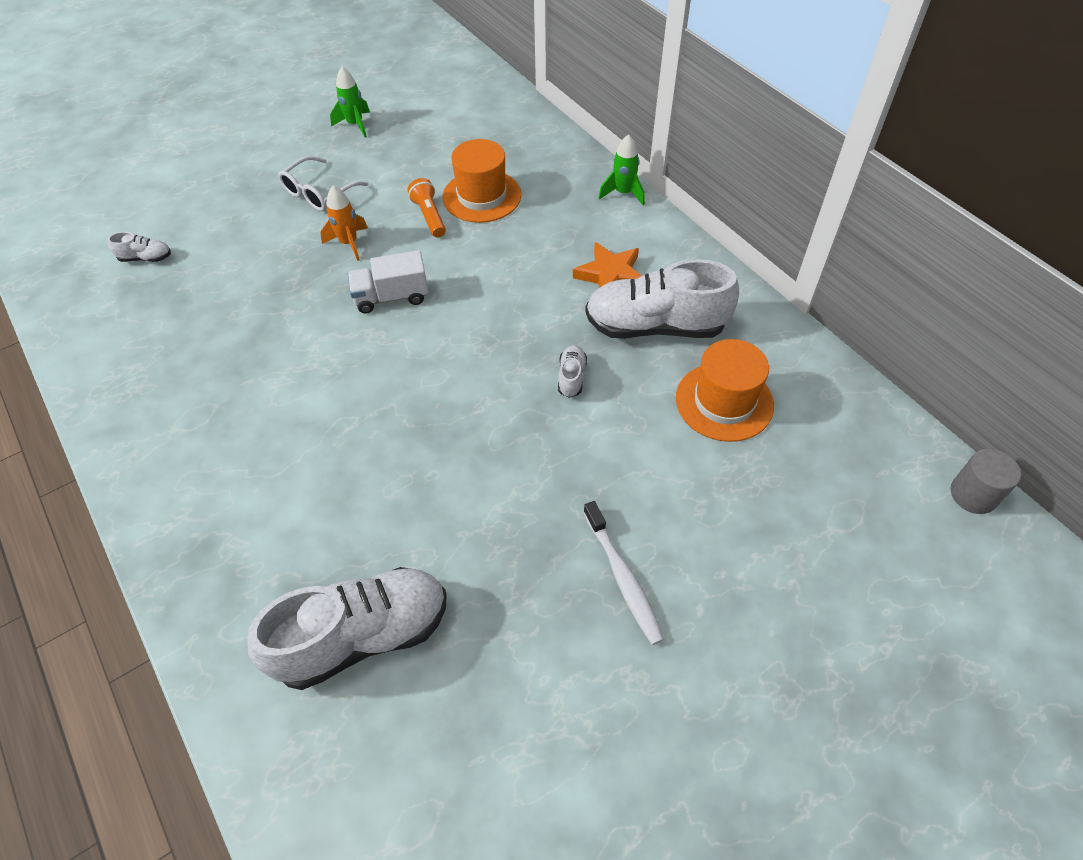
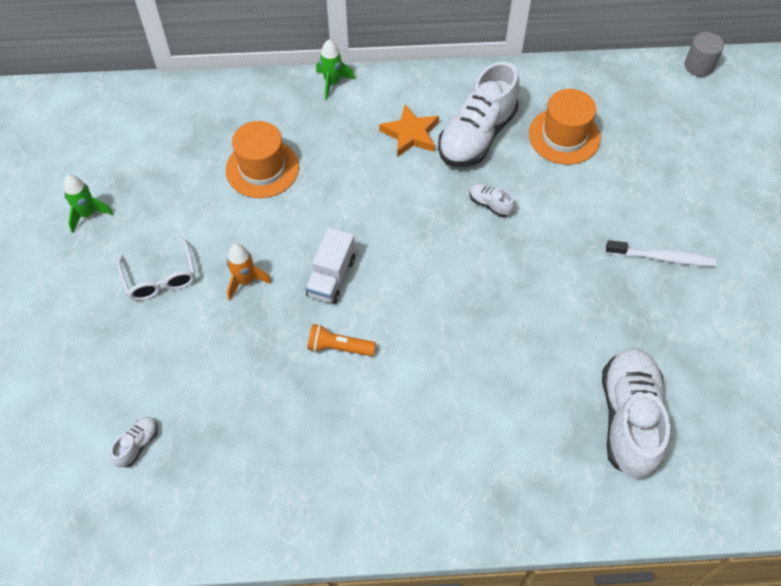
camera: 60 degrees left, 5 degrees up
(429, 216) = (257, 213): orange flashlight -> orange flashlight (338, 347)

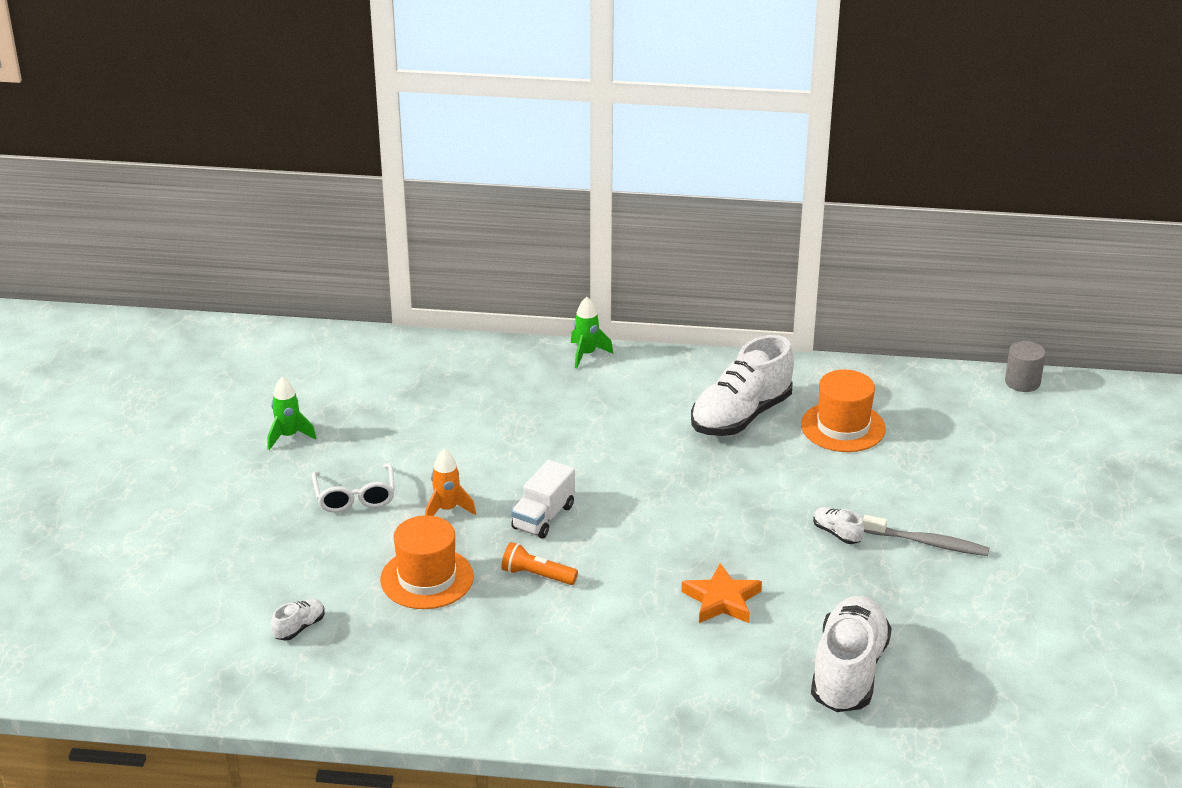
camera: 10 degrees right, 25 degrees down
(262, 168) = (489, 418): orange hat -> orange hat (427, 578)
(410, 134) = (665, 407): orange star -> orange star (722, 600)
(490, 204) = (739, 476): white shoe -> white shoe (837, 533)
(662, 258) = (928, 543): white toothbrush -> grey toothbrush

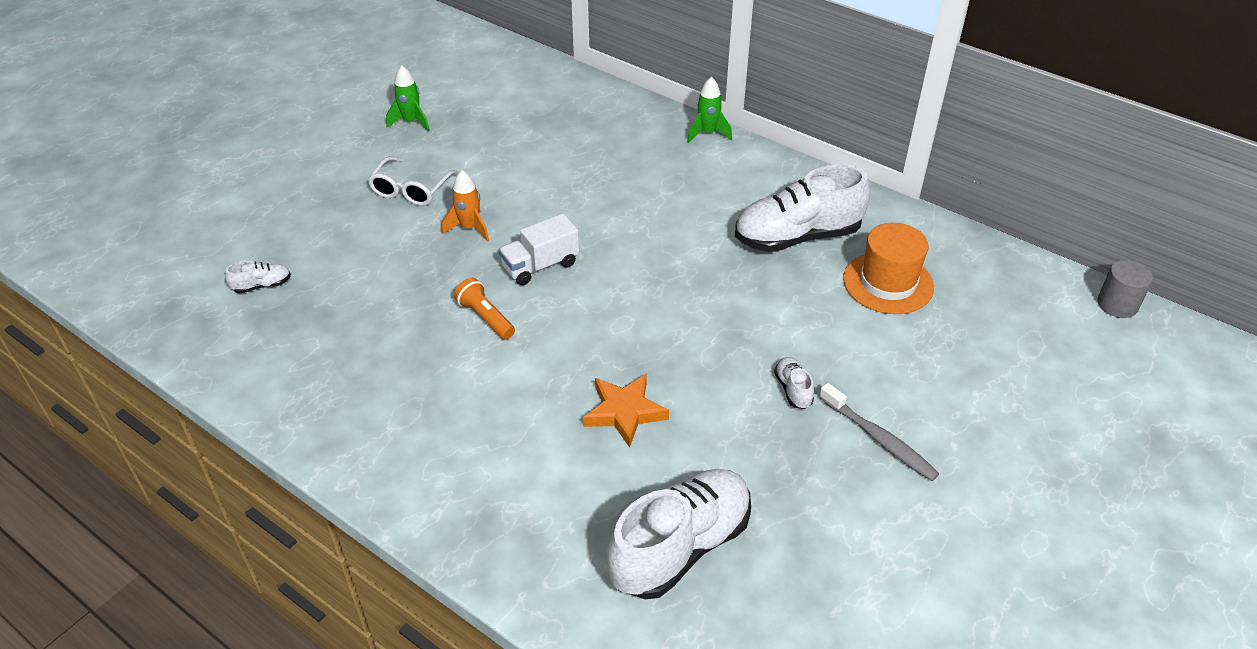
camera: 30 degrees right, 10 degrees up
(427, 578) = (396, 283): orange hat -> none

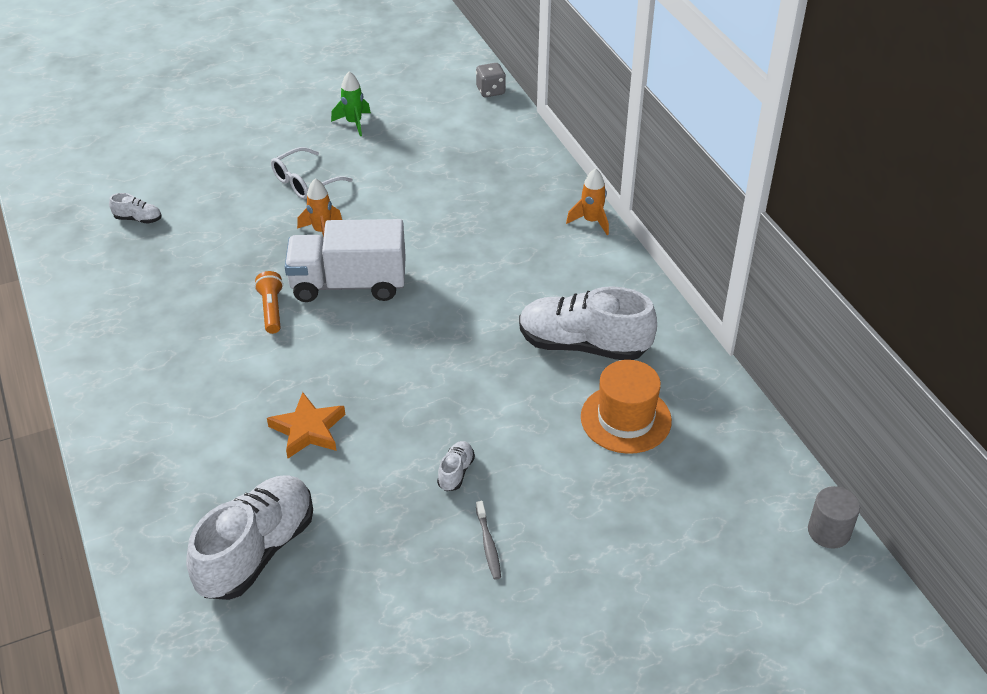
camera: 30 degrees right, 0 degrees up
(517, 54) = (490, 91): none -> grey dice
(540, 266) = (348, 284): white truck -> white truck, size x1.66
(680, 547) = (257, 551): white shoe -> white shoe turned 45 degrees counterclockwise
(707, 133) = (591, 221): green rocket -> orange rocket
(879, 439) = (488, 545): grey toothbrush -> grey toothbrush, size x0.65

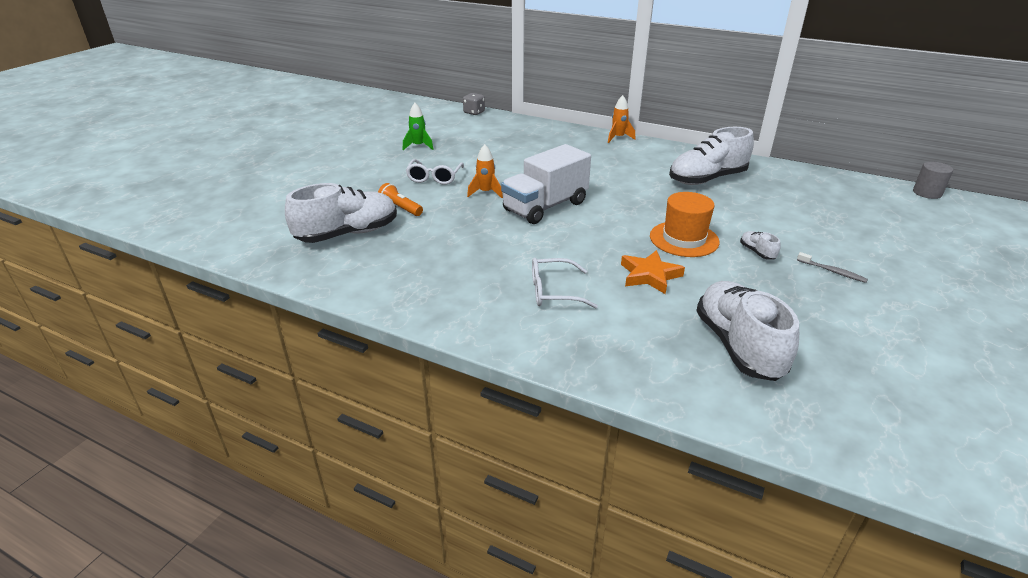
camera: 40 degrees left, 10 degrees down
(138, 219) = (347, 234): white shoe -> white shoe, size x2.38
(203, 392) = (554, 291): none -> white glasses
(271, 309) = (521, 236): orange flashlight -> orange flashlight (400, 208)
(625, 419) = (780, 195): orange hat -> orange hat (684, 239)

